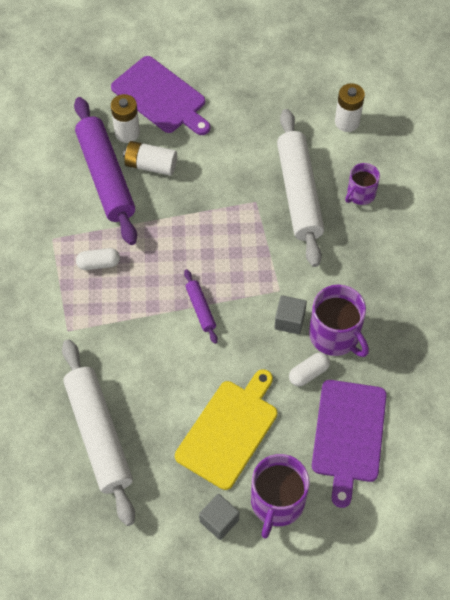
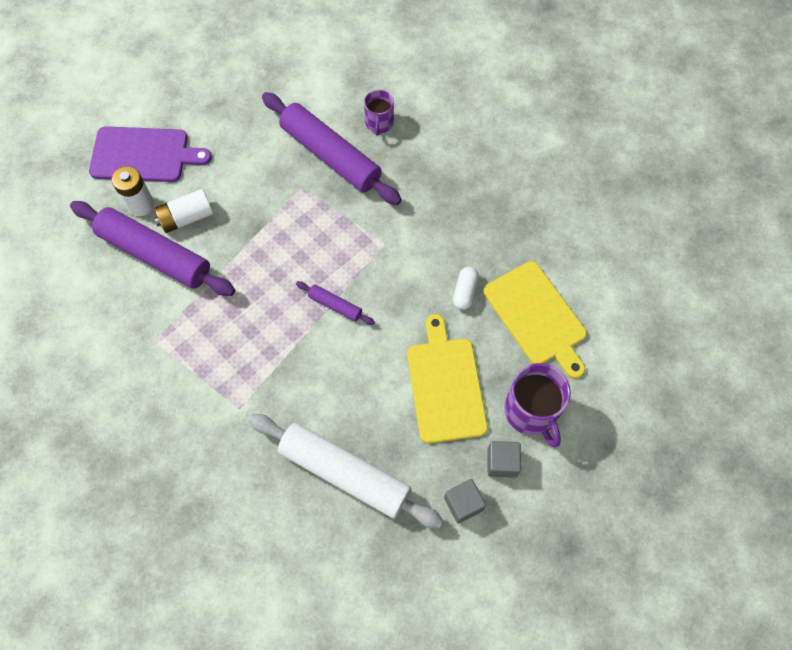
camera: 40 degrees left, 5 degrees up
(98, 263) = (215, 332): white capsule -> none
(289, 320) = (414, 262): grey cube -> grey cube (463, 504)
(299, 193) = (331, 155): white rolling pin -> purple rolling pin
(335, 335) = (458, 247): purple mug -> none
(347, 122) = (318, 73): white battery -> none
(348, 435) = (537, 316): purple cutting board -> yellow cutting board

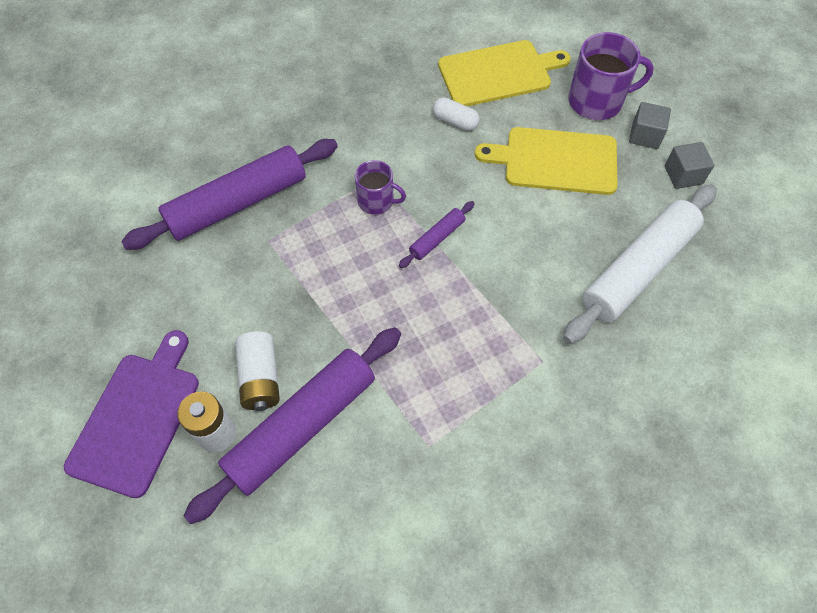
camera: 75 degrees left, 5 degrees down
(379, 123) = (215, 148): purple mug -> purple mug (377, 201)

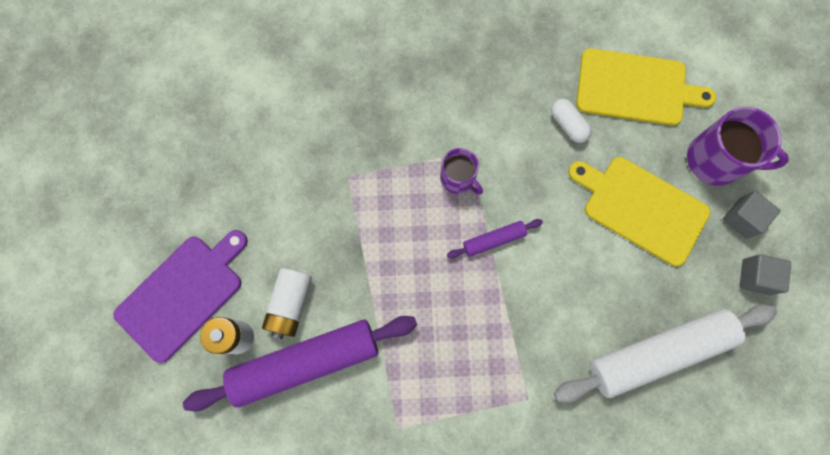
camera: 25 degrees right, 15 degrees up
(237, 203) = (338, 127): purple rolling pin -> none

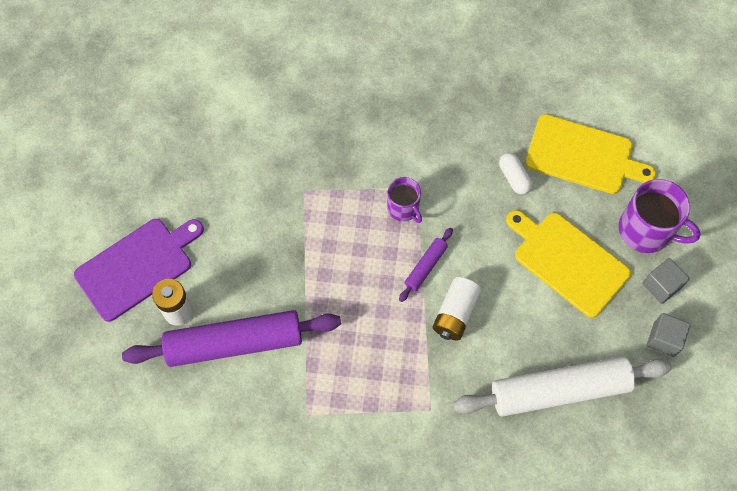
camera: 10 degrees right, 10 degrees down
(290, 304) = (231, 291): white battery -> white battery (455, 313)
(493, 240) = (426, 267): purple rolling pin -> purple rolling pin turned 45 degrees counterclockwise

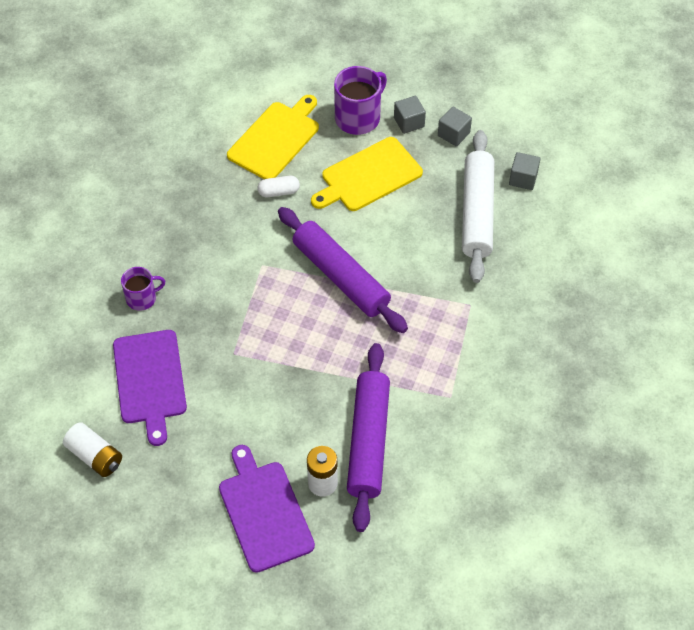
camera: 75 degrees left, 10 degrees down
(255, 128) = (150, 380): none -> purple cutting board
(403, 208) = (279, 279): purple mug -> purple mug (142, 298)
(426, 267) = (341, 276): purple rolling pin -> purple rolling pin, size x2.23
(455, 313) = (391, 266): white battery -> white battery (95, 456)
(628, 433) = (523, 179): none -> grey cube

